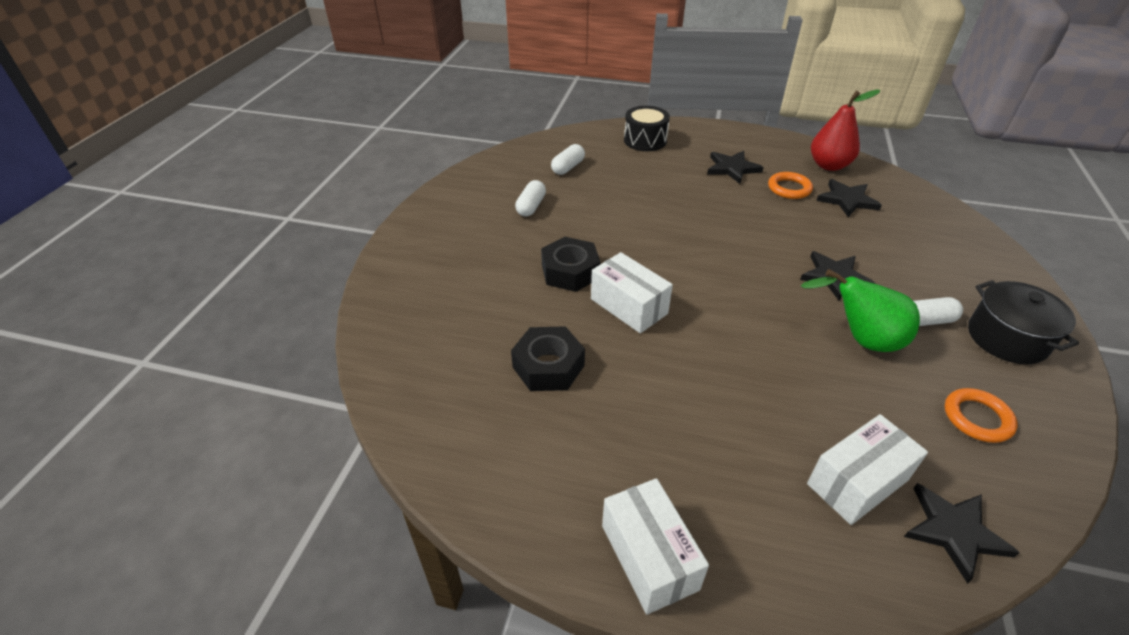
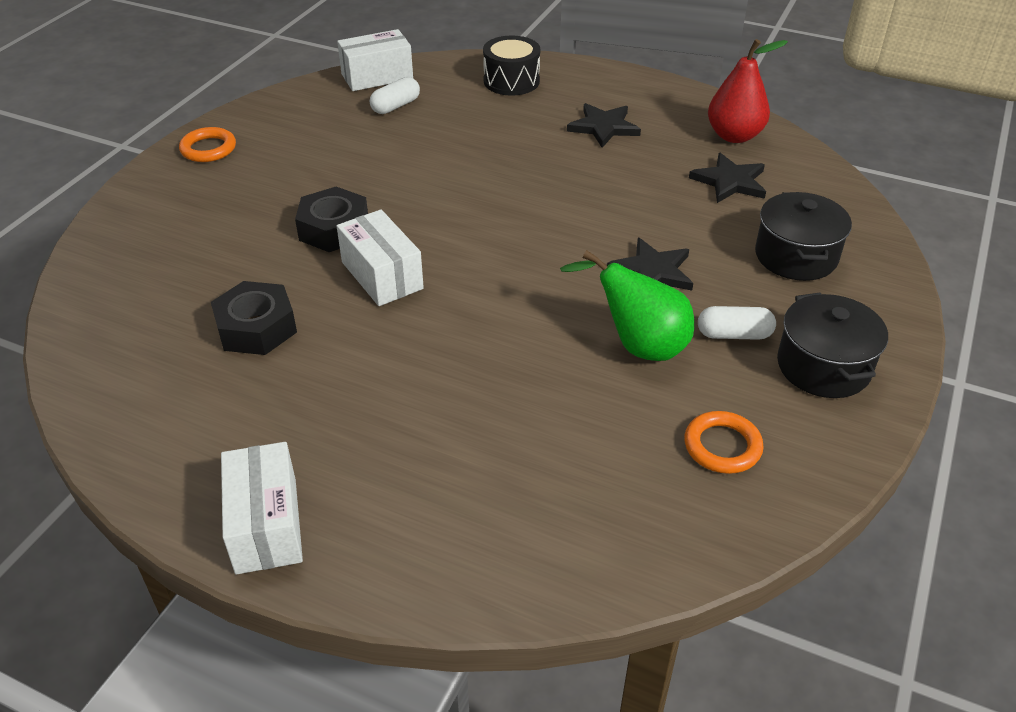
camera: 10 degrees right, 0 degrees up
(531, 206) = (326, 149): white capsule -> none
(789, 188) = (662, 160): orange ring -> orange ring (208, 149)
(857, 482) = (536, 490): white box -> white box (377, 76)
(930, 252) = (796, 256): none -> black pot
(954, 531) = (614, 552): black star -> none

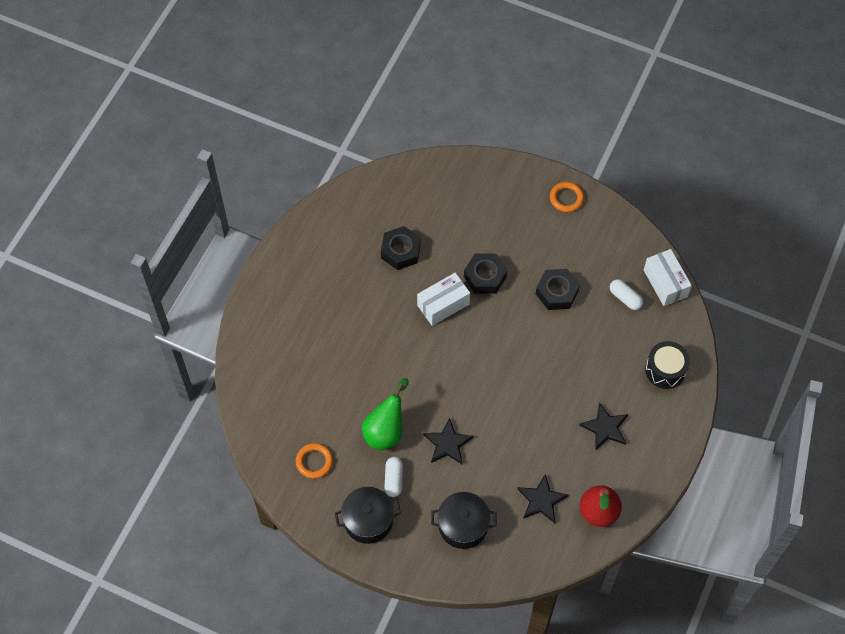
camera: 90 degrees right, 20 degrees up
(266, 525) = (277, 275): white box -> none
(377, 161) = (557, 292): none -> black nut

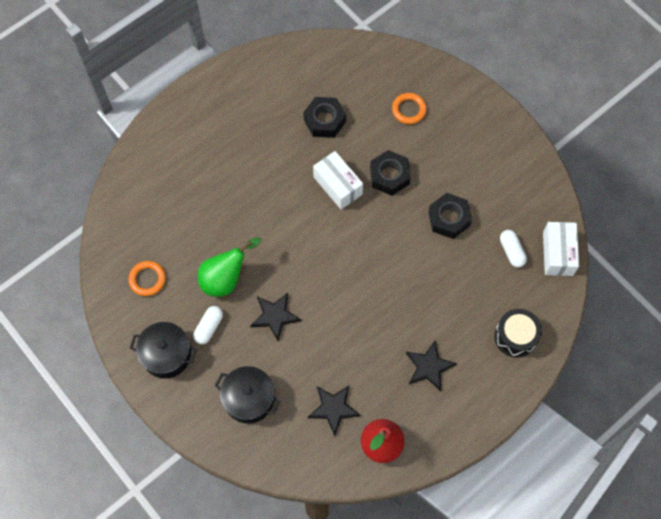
camera: 25 degrees right, 5 degrees up
(443, 305) = (337, 186): white box -> white box turned 60 degrees clockwise
(566, 198) = (503, 134): orange ring -> orange ring (409, 110)

